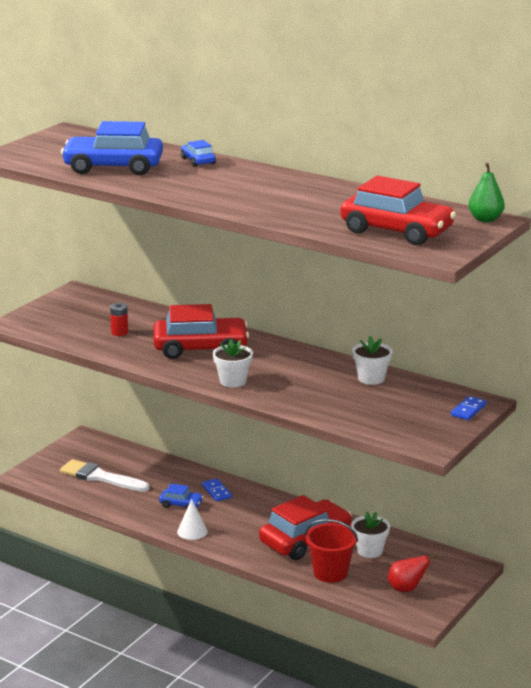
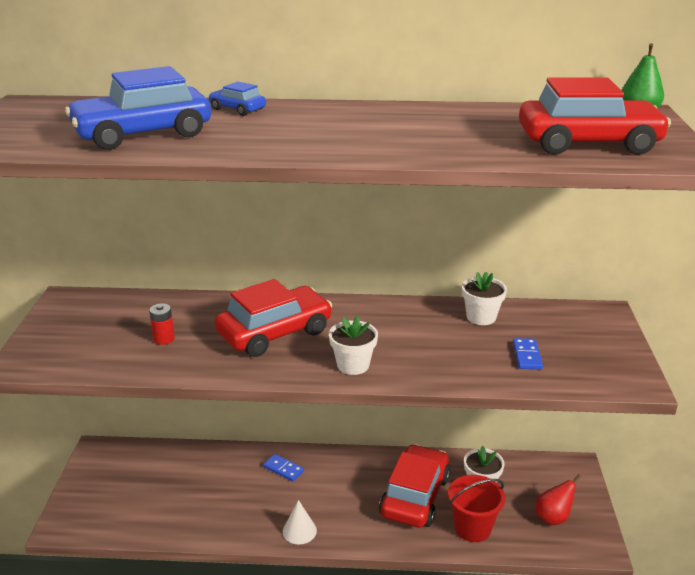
camera: 30 degrees left, 5 degrees up
(100, 477) = (149, 496): white brush -> none
(181, 504) = (261, 499): blue car -> none
(468, 410) = (607, 326): blue domino -> blue domino (527, 356)

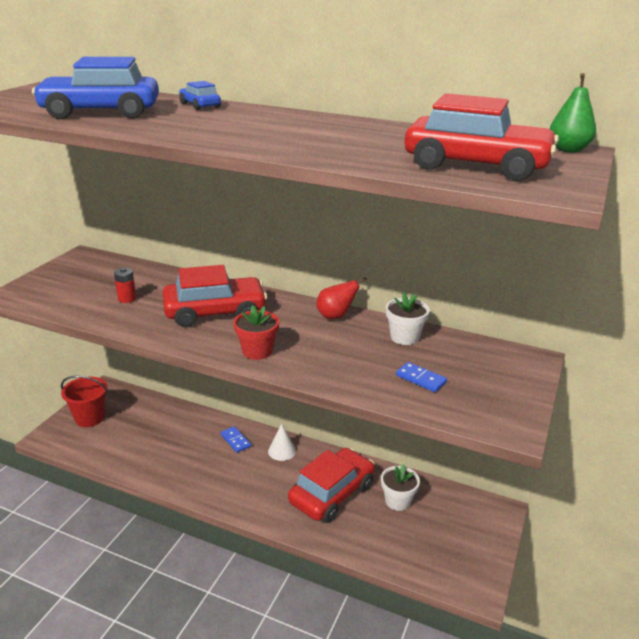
camera: 20 degrees right, 0 degrees up
(299, 531) = (217, 493): white cone -> white cone (282, 451)
(353, 365) = (257, 351): white flower pot -> red flower pot
(472, 528) = (367, 536): red bucket -> red bucket (90, 418)
(527, 356) = (420, 379): blue domino -> blue domino turned 75 degrees counterclockwise
(553, 517) = (449, 550): red pear -> red pear (335, 316)

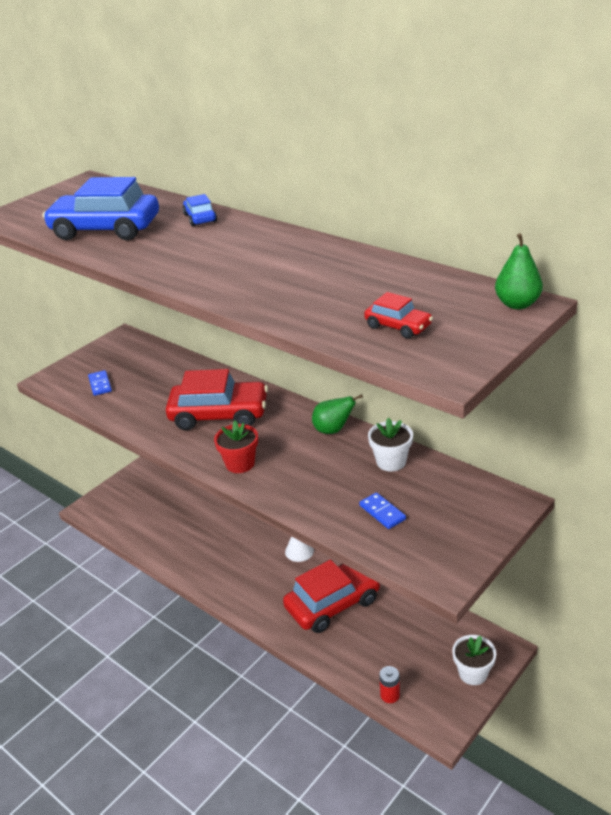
camera: 20 degrees right, 5 degrees up
(90, 418) = (129, 492): red bucket -> none
(127, 299) = (145, 392): red battery -> red battery (390, 695)
(235, 440) = (257, 534): blue domino -> blue domino (100, 384)
(335, 316) = (333, 430): red pear -> green pear
(397, 501) = (396, 621): white flower pot -> white flower pot (473, 673)
(476, 165) = (398, 326): red car -> red car, size x0.47

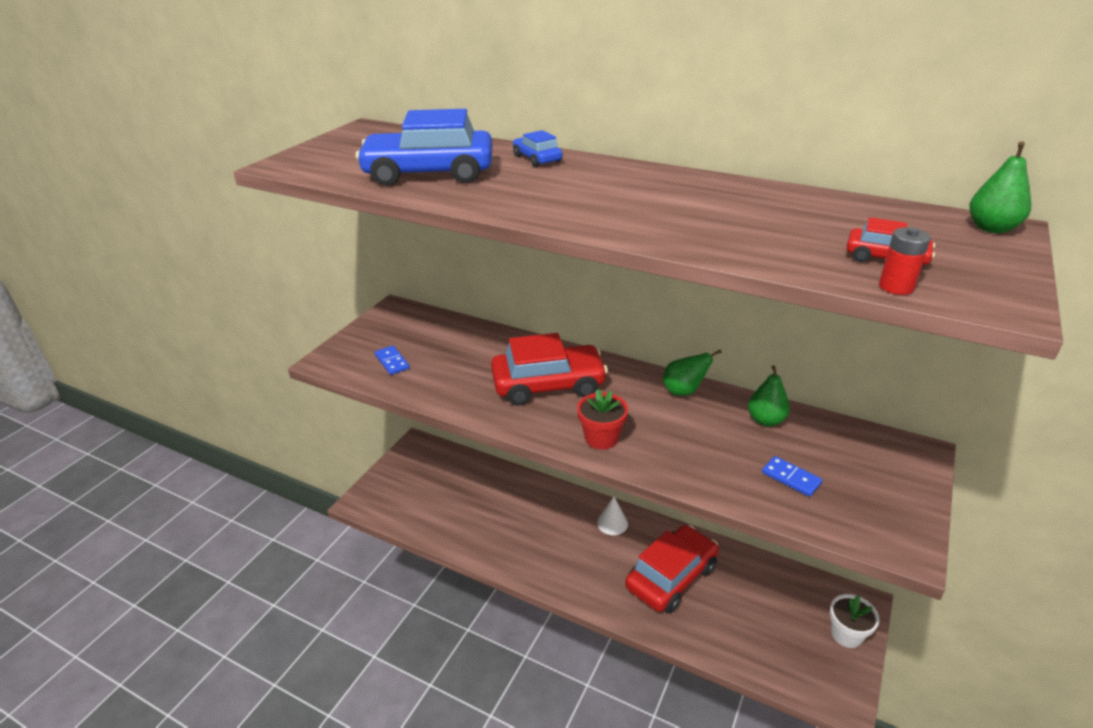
camera: 15 degrees left, 0 degrees up
(390, 695) = (774, 673): red battery -> red battery (896, 287)
(391, 462) = (765, 420): white flower pot -> green pear

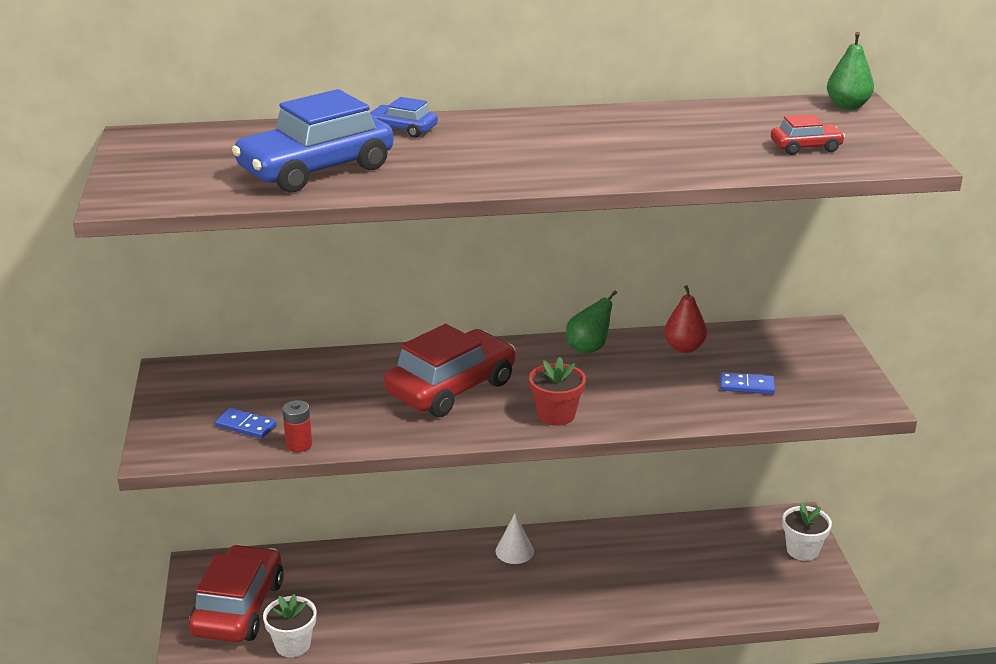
camera: 35 degrees left, 5 degrees down
(419, 522) = (292, 645): none -> white flower pot
(671, 577) = (616, 573): red car -> red car (238, 608)
(765, 420) = (684, 348): green pear -> red pear
(896, 287) = (835, 166): red battery -> red battery (299, 445)

